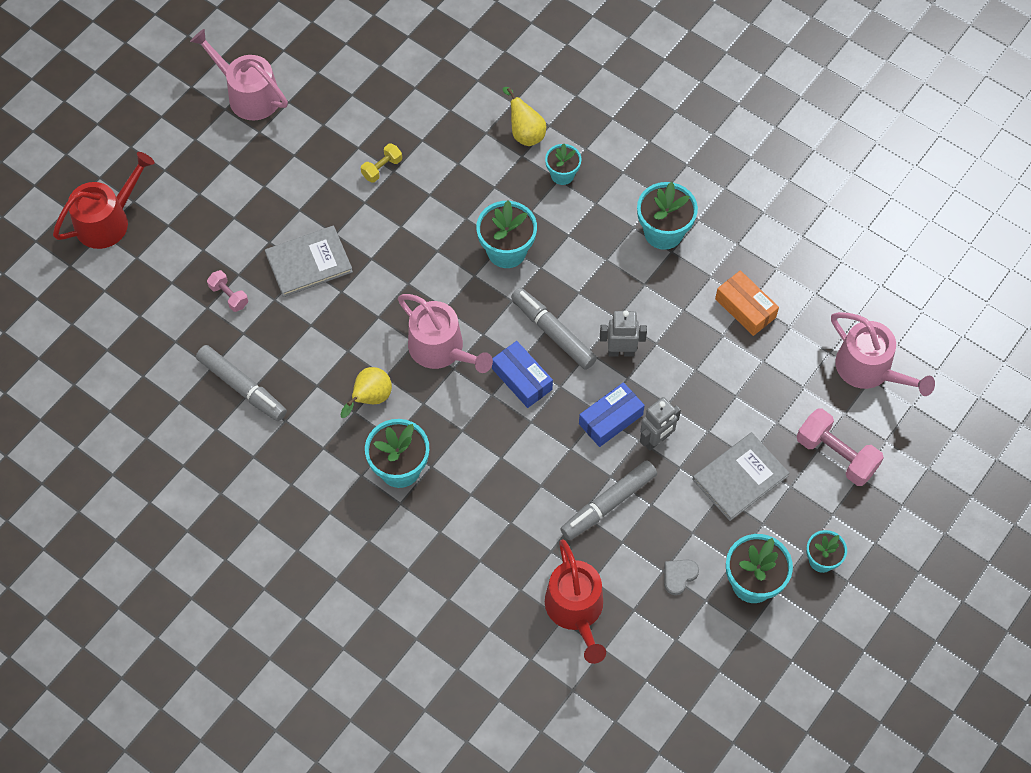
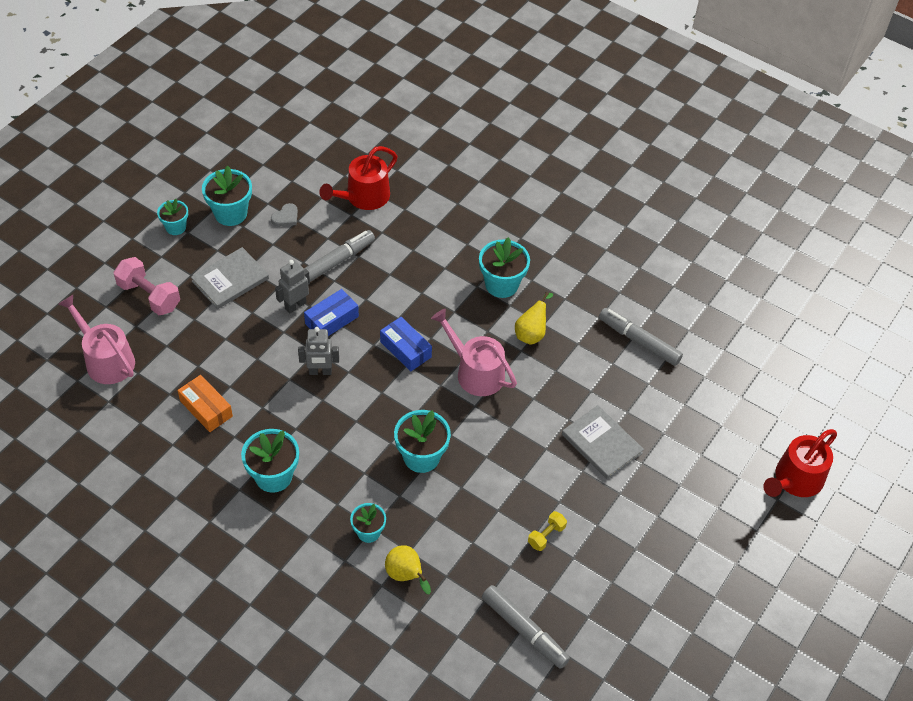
camera: 175 degrees right, 10 degrees down
(229, 296) = (667, 414): pink dumbbell -> none
(248, 95) = (694, 614): pink watering can -> none
(309, 263) = (601, 444): grey book -> grey book turned 75 degrees clockwise
(553, 332) = (379, 386): grey marker -> grey marker (524, 630)
(576, 610) = (363, 197): red watering can -> red watering can turned 120 degrees counterclockwise

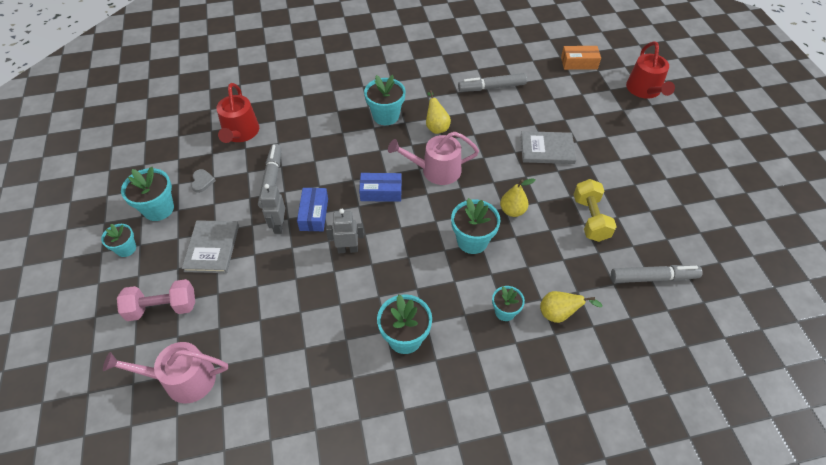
camera: 45 degrees left, 0 degrees up
(206, 408) = (303, 340): orange box -> orange box (579, 63)
(320, 372) = (347, 249): grey robot -> grey robot turned 135 degrees counterclockwise
(489, 465) = (512, 211): none -> yellow pear
(546, 535) = (590, 219): yellow dumbbell -> yellow dumbbell, size x1.81

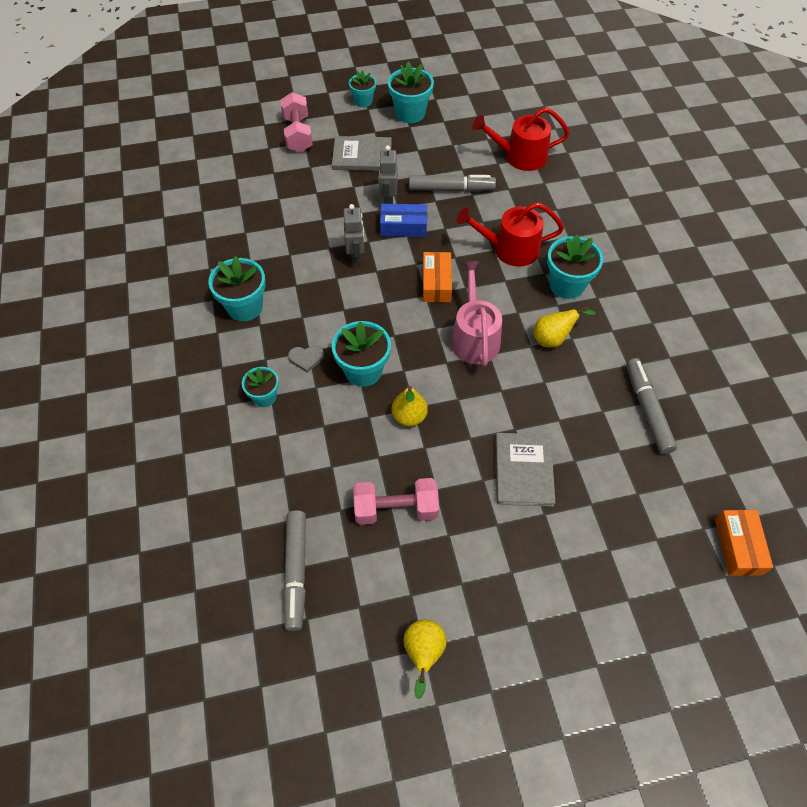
camera: 90 degrees right, 5 degrees up
(183, 379) = (227, 157): pink watering can -> none
(202, 181) = (446, 137): grey heart -> grey heart (306, 358)
(278, 226) = (388, 200): grey robot -> grey robot turned 90 degrees counterclockwise
(381, 192) = (436, 283): blue box -> orange box
(559, 314) = (255, 451): yellow pear -> yellow pear (423, 653)
(590, 219) = (396, 509): yellow dumbbell -> pink dumbbell
(645, 90) = (686, 649): red watering can -> red watering can (510, 249)

